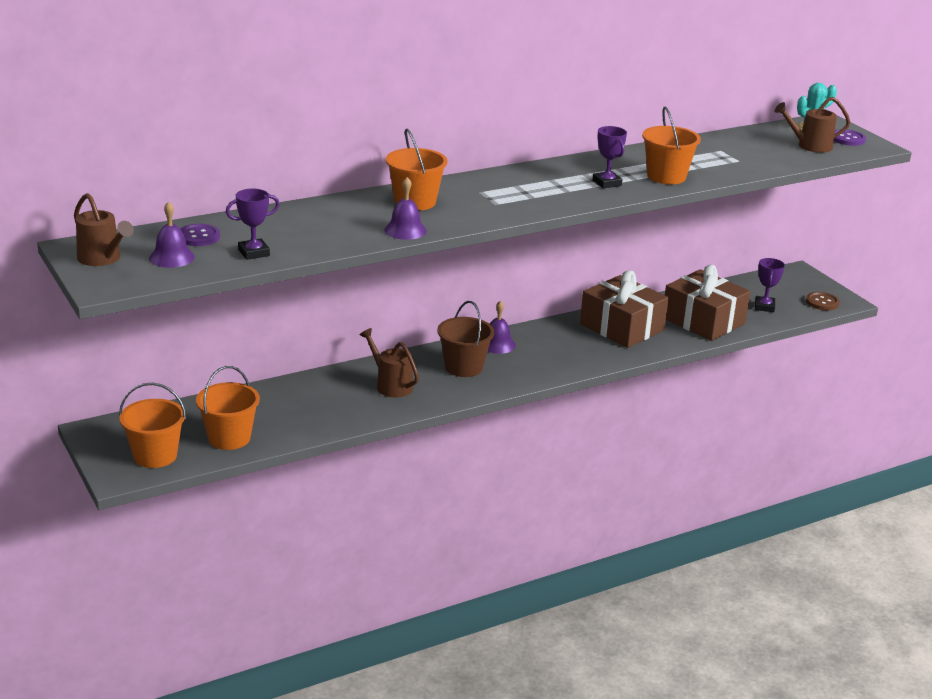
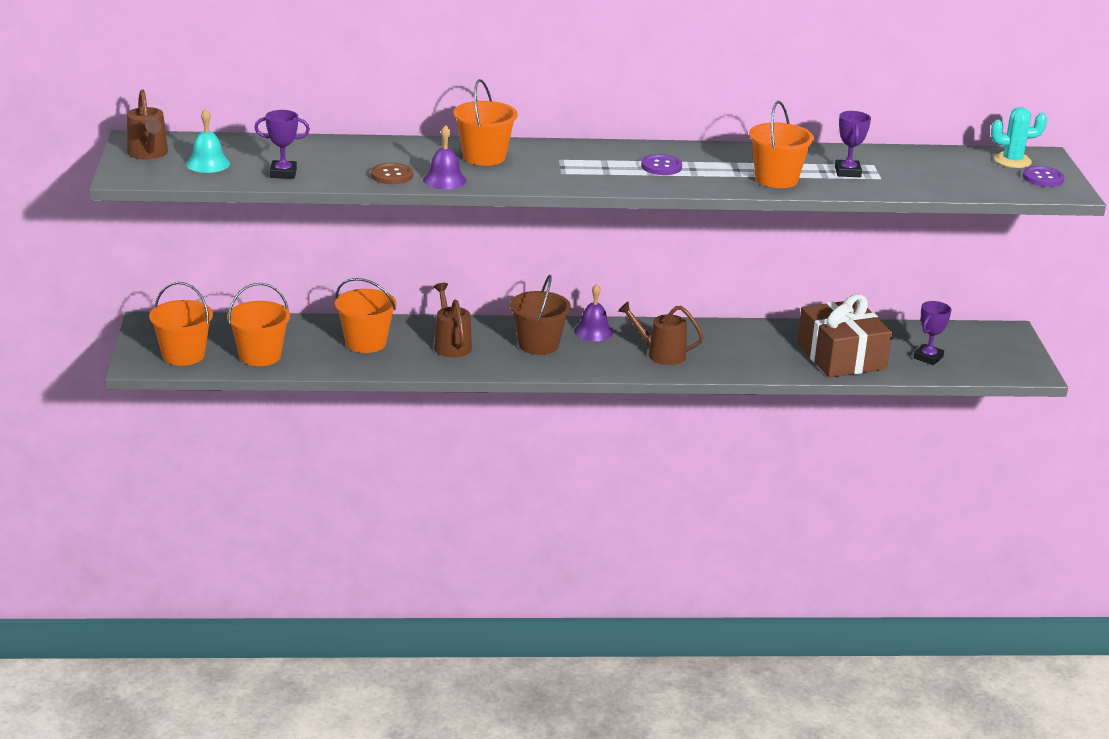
camera: 25 degrees right, 0 degrees up
(171, 257) = (208, 163): purple bell -> turquoise bell
(198, 237) = (250, 151): purple button -> purple button (661, 166)
(315, 401) = (366, 343): none -> orange bucket
(607, 183) = (703, 174): purple trophy -> purple trophy (847, 172)
(621, 327) = (742, 343): brown gift -> none
(809, 146) = (985, 177): brown watering can -> brown watering can (660, 354)
(822, 302) = (1003, 367): brown button -> brown button (392, 175)

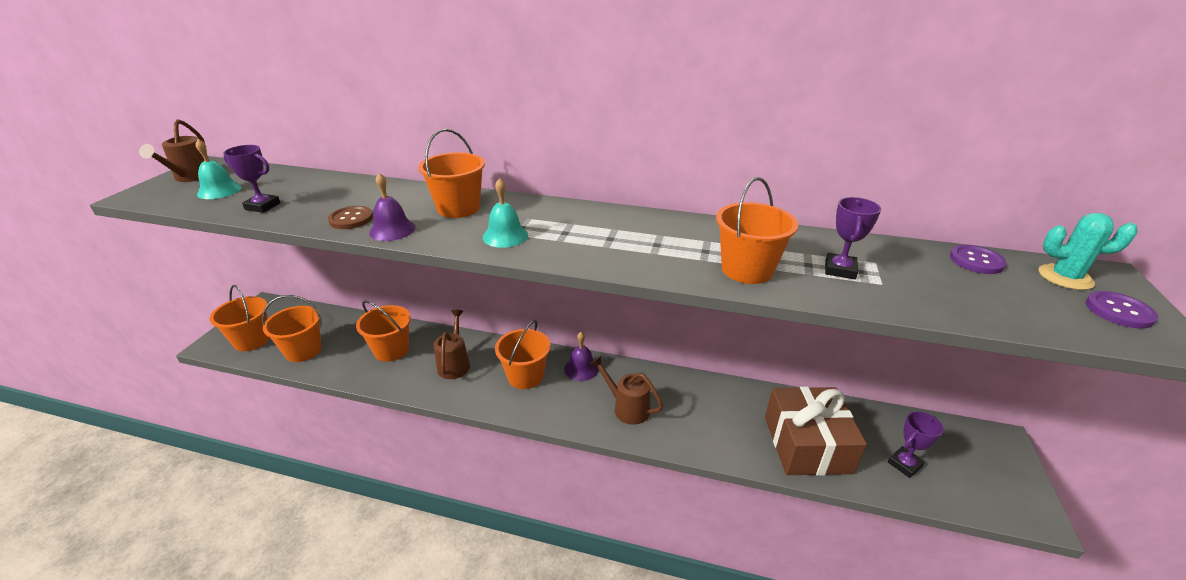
camera: 20 degrees right, 5 degrees up
(538, 345) = (525, 376): brown bucket -> orange bucket
(555, 175) = (505, 236): none -> turquoise bell
(661, 166) = (624, 238): purple button -> purple button (976, 261)

